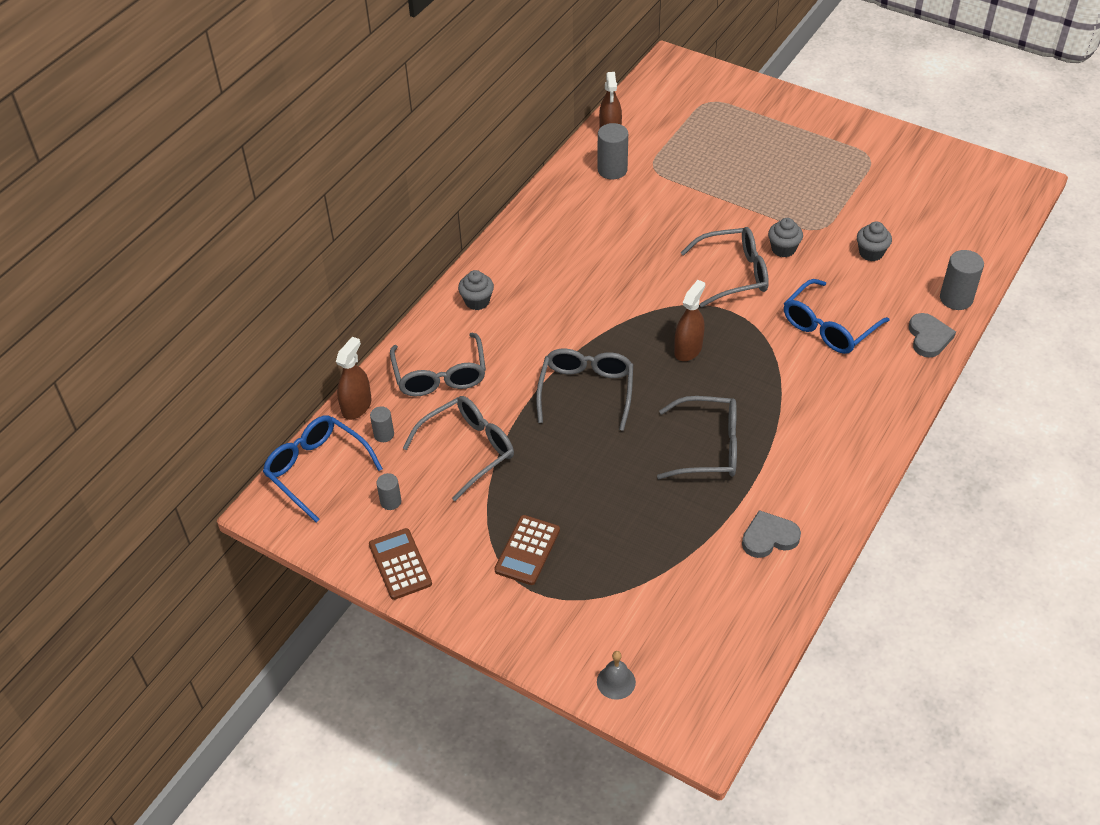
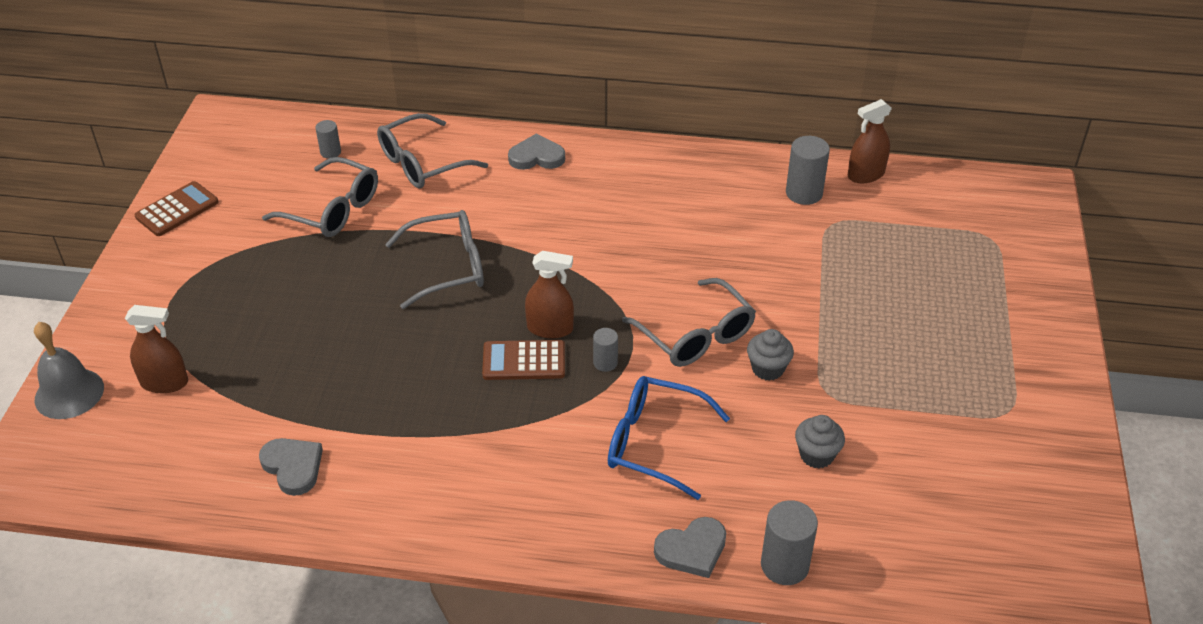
camera: 65 degrees right, 5 degrees down
(316, 469) = (272, 127): blue glasses -> none
(356, 406) = (358, 126): brown spray bottle -> brown spray bottle (164, 382)
(390, 501) = (250, 181): grey cylinder -> grey cylinder (605, 363)
(477, 301) = (536, 157): grey cupcake -> grey heart
(527, 550) = (218, 286): brown calculator -> brown calculator (524, 361)
(616, 682) = (69, 393): grey bell -> grey bell, size x1.63
(709, 447) = (407, 383): grey glasses -> none

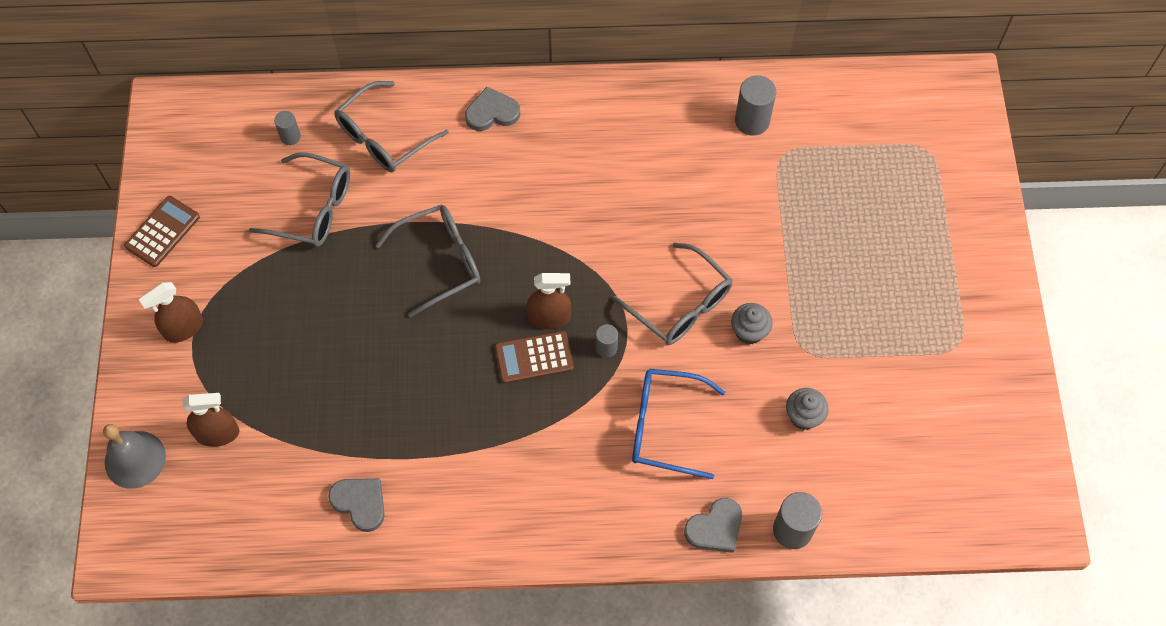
camera: 10 degrees left, 20 degrees up
(866, 175) = (806, 89): brown spray bottle -> brown spray bottle (184, 328)

